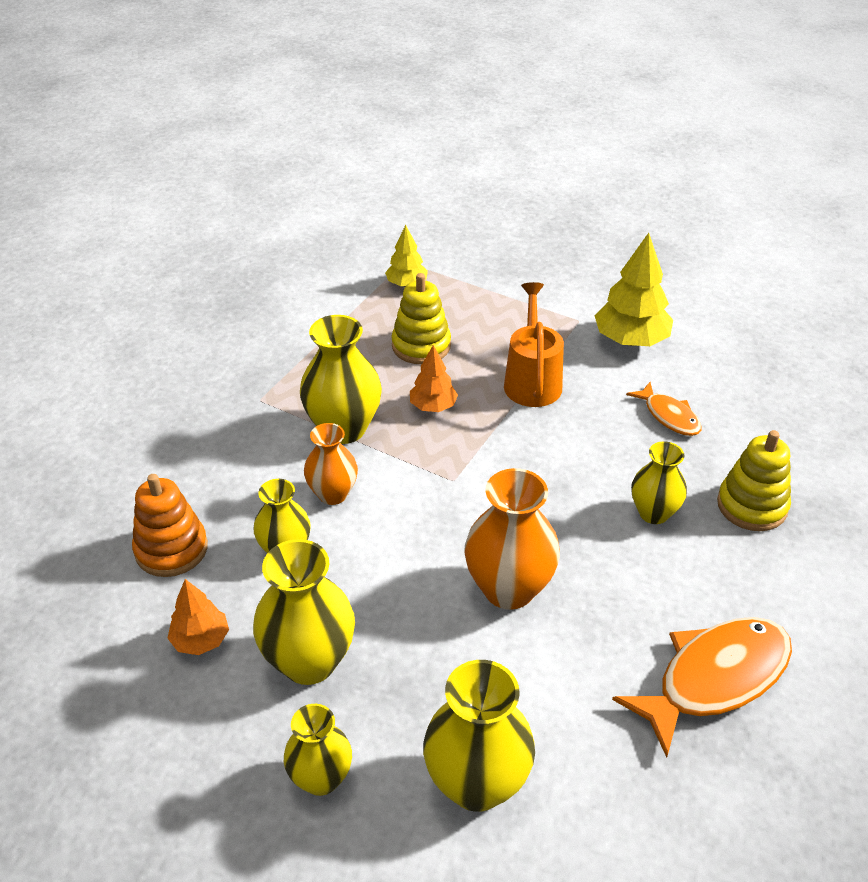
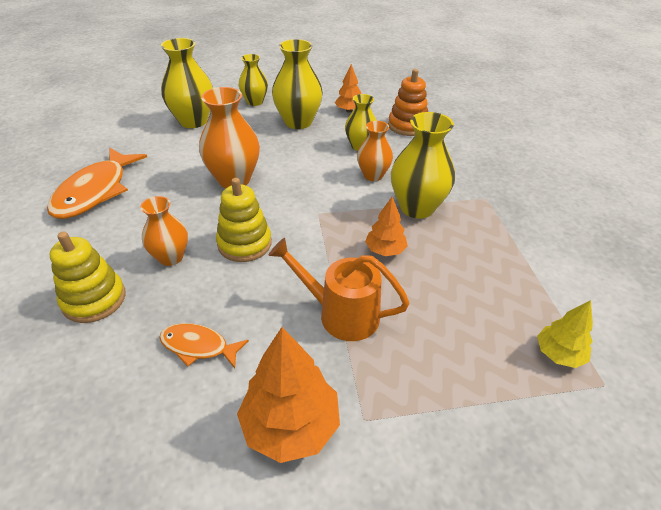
camera: 140 degrees right, 0 degrees up
(421, 346) = (456, 294): yellow stacking toy -> yellow stacking toy (244, 244)
(532, 380) = (340, 314): orange watering can -> orange watering can turned 150 degrees clockwise
(630, 340) = (291, 425): yellow tree -> orange tree
(653, 513) = (171, 257): yellow vase -> orange vase

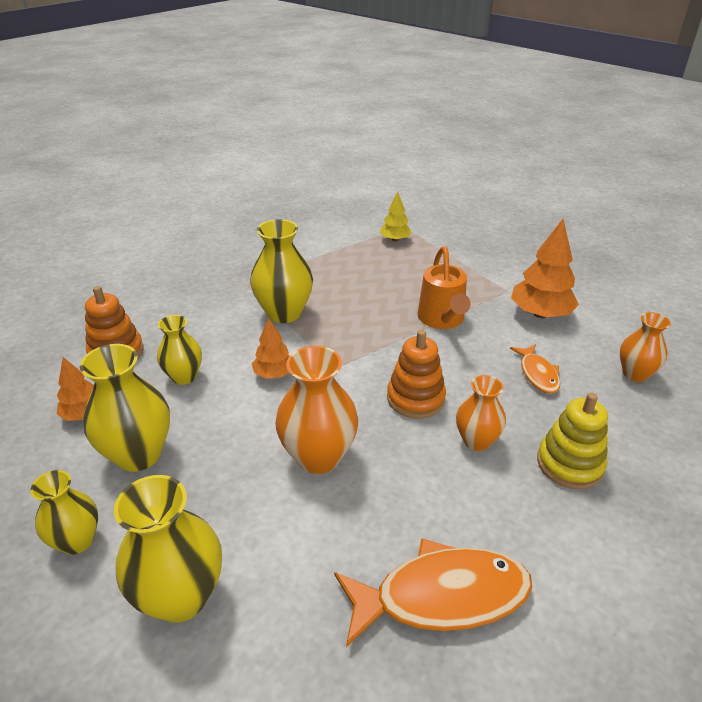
camera: 115 degrees left, 5 degrees down
(244, 244) = (415, 398): yellow stacking toy -> orange stacking toy
(373, 175) = (244, 351): orange vase -> orange vase (635, 374)
(385, 250) = (356, 316): orange tree -> orange tree (274, 374)

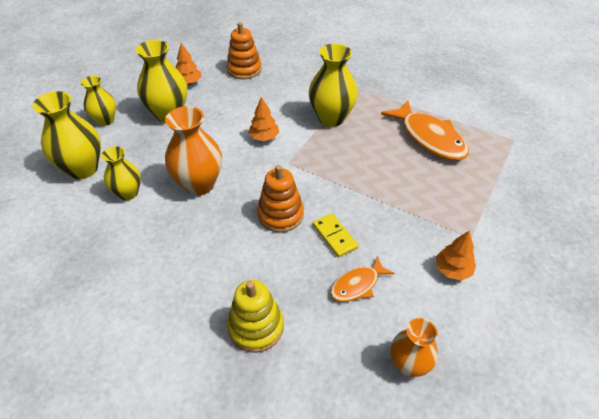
camera: 65 degrees right, 10 degrees up
(184, 376) = (239, 103): yellow vase -> yellow vase (128, 193)
(395, 239) = (486, 141): yellow tree -> none
(442, 320) = (389, 204): orange watering can -> none
(442, 595) = (110, 276): orange fish -> orange fish (429, 138)
(468, 369) = (334, 236): none -> yellow domino
(476, 441) = (253, 261): orange vase -> none
(540, 313) = (452, 270): orange tree -> orange tree, size x0.59

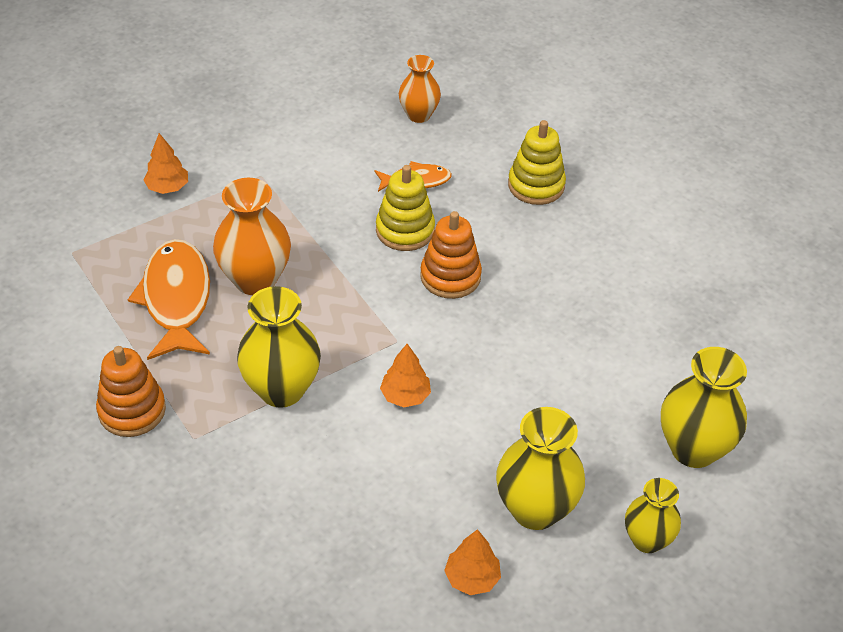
camera: 155 degrees left, 0 degrees up
(128, 193) = (633, 381): yellow vase -> none
(199, 184) = (533, 356): orange vase -> orange vase (255, 280)
(244, 69) = (351, 570): orange stacking toy -> orange stacking toy (132, 410)
(334, 236) = (405, 230): yellow domino -> yellow stacking toy
(452, 270) = (312, 157): orange tree -> orange tree (167, 187)

